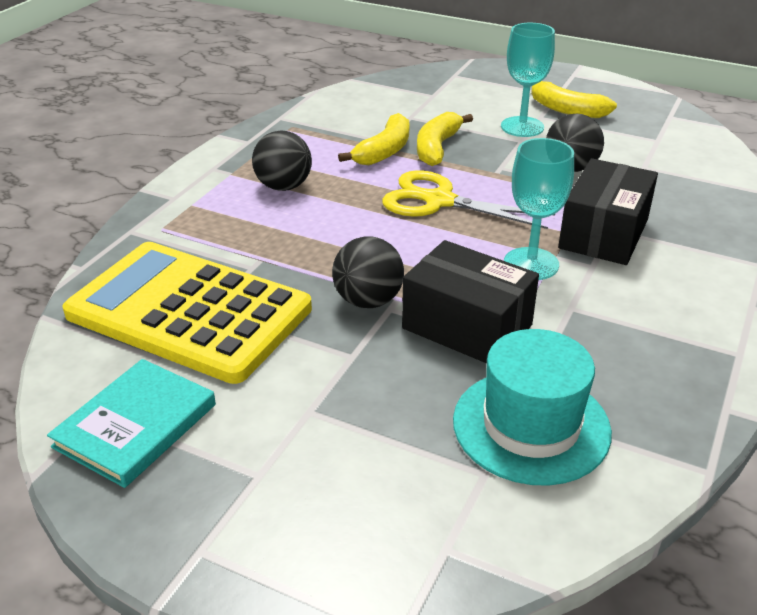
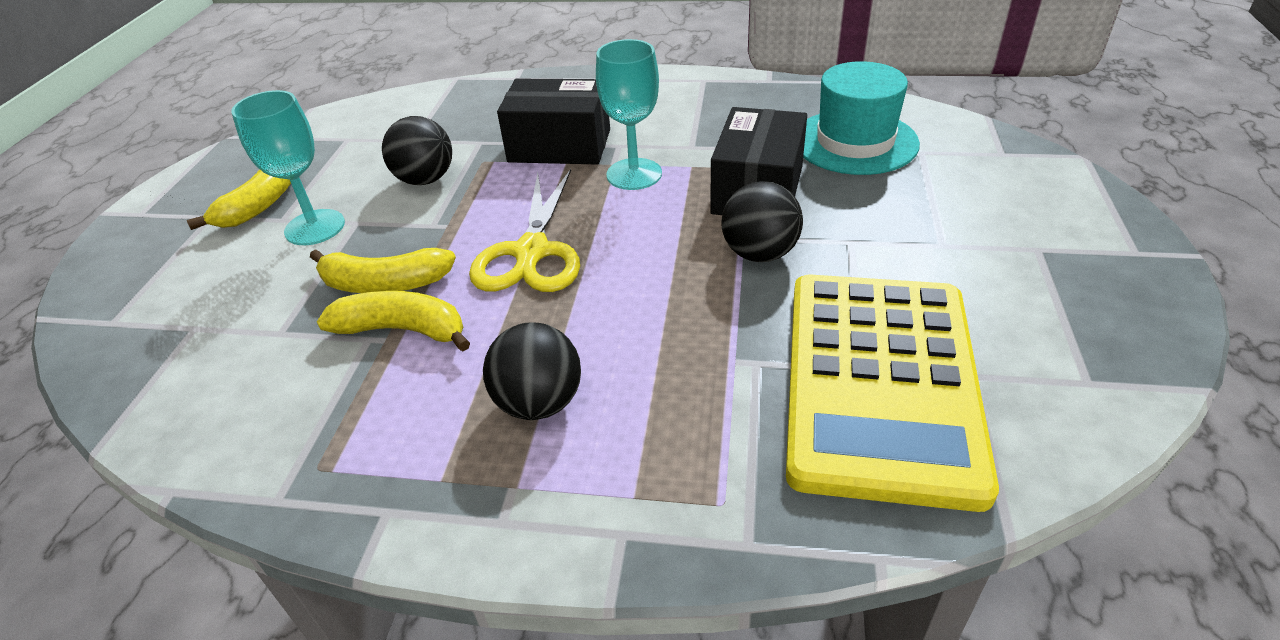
camera: 105 degrees left, 5 degrees up
(136, 425) = (1073, 345): turquoise book -> none

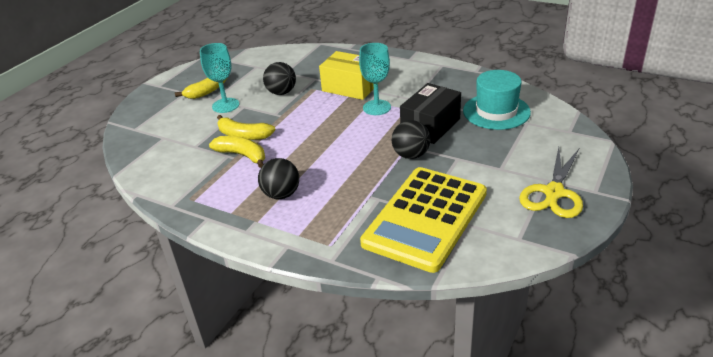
camera: 20 degrees right, 5 degrees down
(531, 252) = (310, 134): yellow scissors -> yellow scissors (554, 193)
(559, 146) = (350, 87): black box -> yellow box

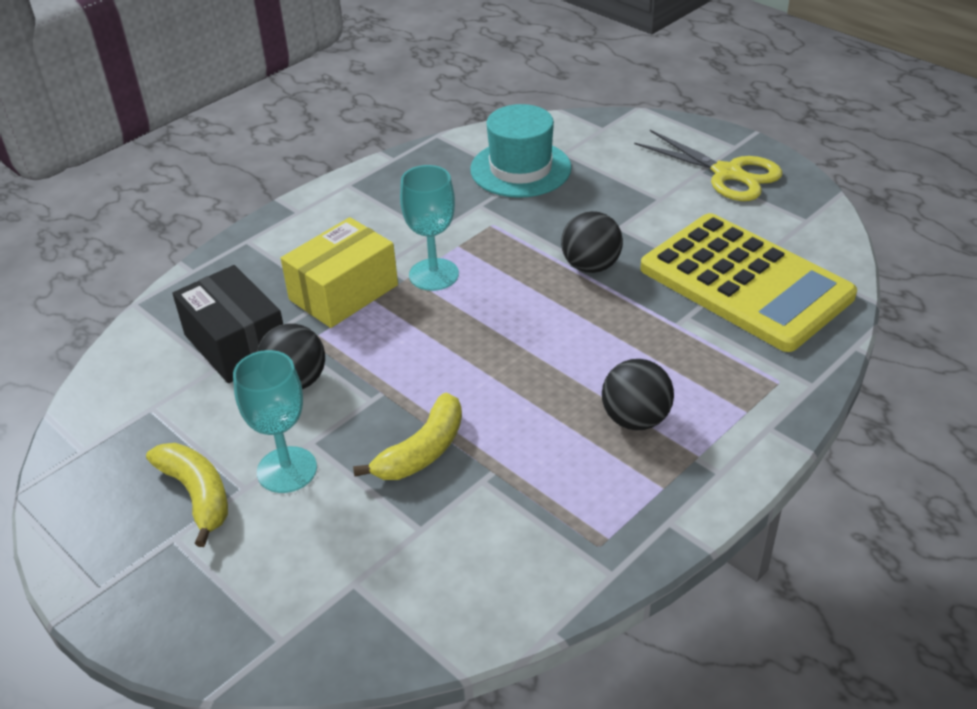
camera: 75 degrees left, 5 degrees up
(242, 155) = (492, 459): yellow banana -> none
(430, 126) = (523, 233): black box -> black box (236, 344)

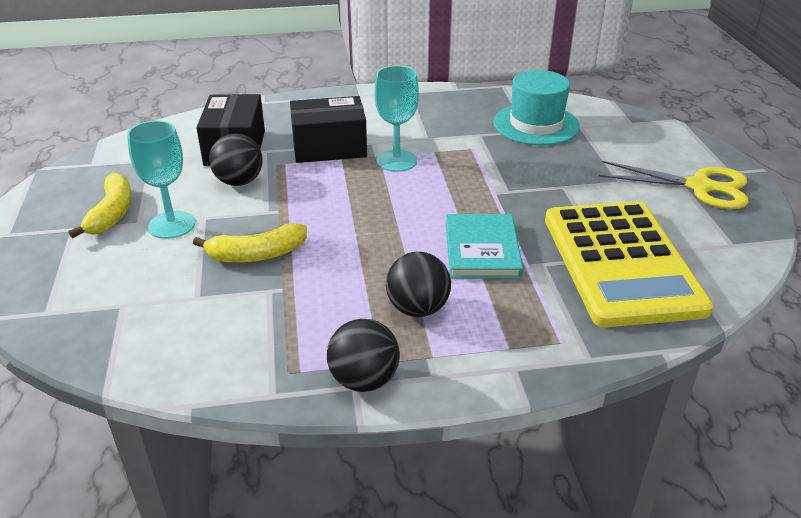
camera: 35 degrees right, 5 degrees down
(344, 292) = (329, 147): yellow box -> black box
(591, 266) = (511, 201): black ball -> black ball (364, 380)
(623, 330) = (482, 250): none -> turquoise book
(727, 173) = (699, 187): yellow scissors -> yellow scissors turned 60 degrees counterclockwise

